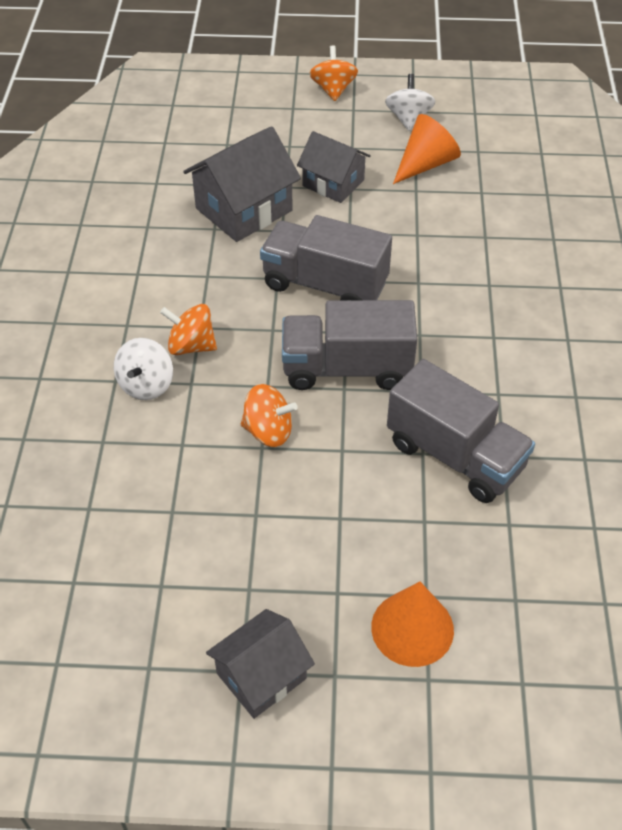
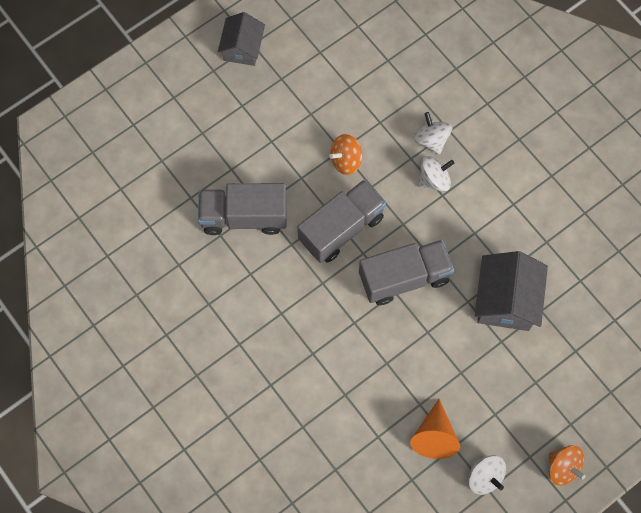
camera: 140 degrees right, 20 degrees up
(191, 346) = (434, 180): orange spinning top -> white spinning top
(333, 183) = (475, 368): grey house -> none
(412, 628) = (197, 113): orange cone -> none

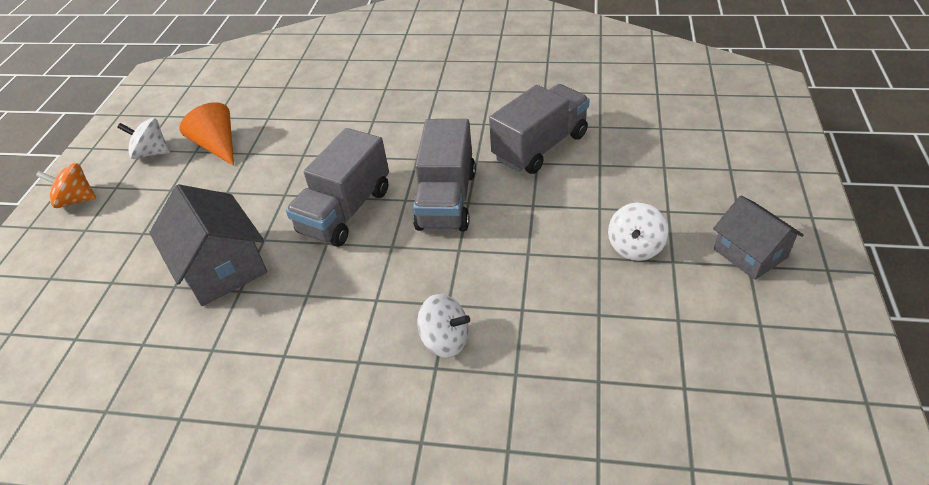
camera: 140 degrees right, 25 degrees down
(346, 160) = (511, 249): orange spinning top -> none
(434, 180) = (400, 305): white spinning top -> white spinning top (635, 247)

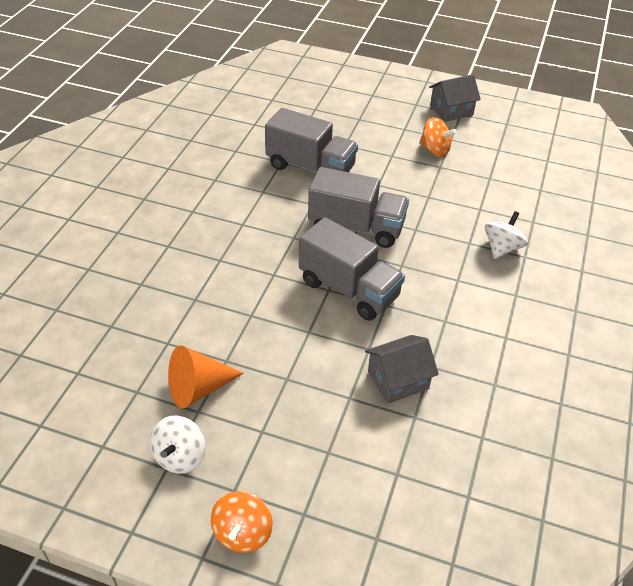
camera: 85 degrees left, 0 degrees up
(221, 267) = (398, 380): grey house -> grey house, size x0.66
(540, 147) = (310, 167): grey truck -> grey truck turned 150 degrees clockwise
(635, 247) = (434, 150): white spinning top -> orange spinning top

